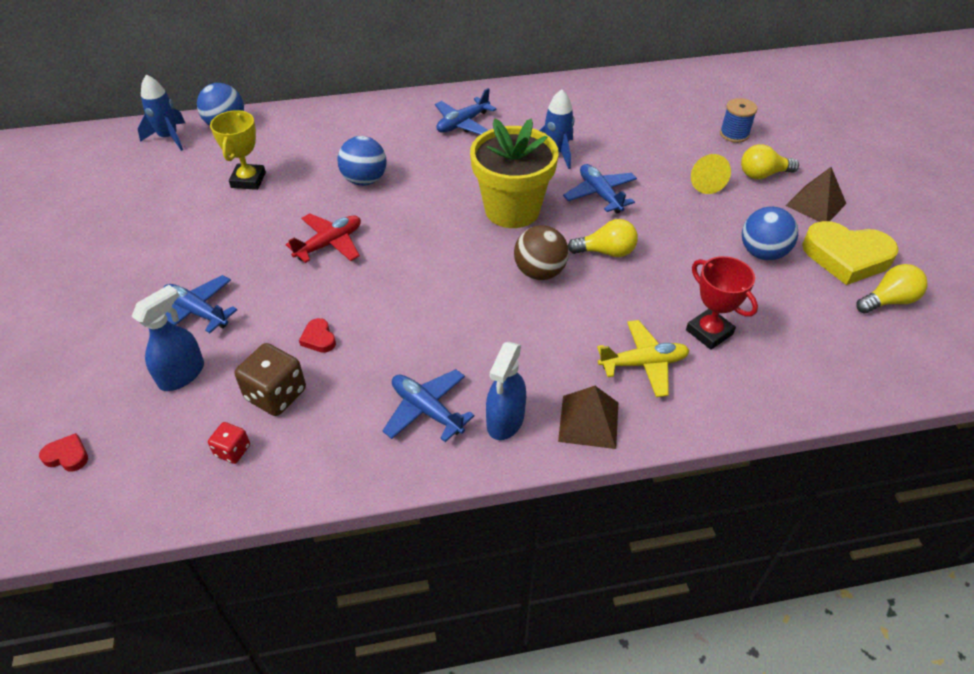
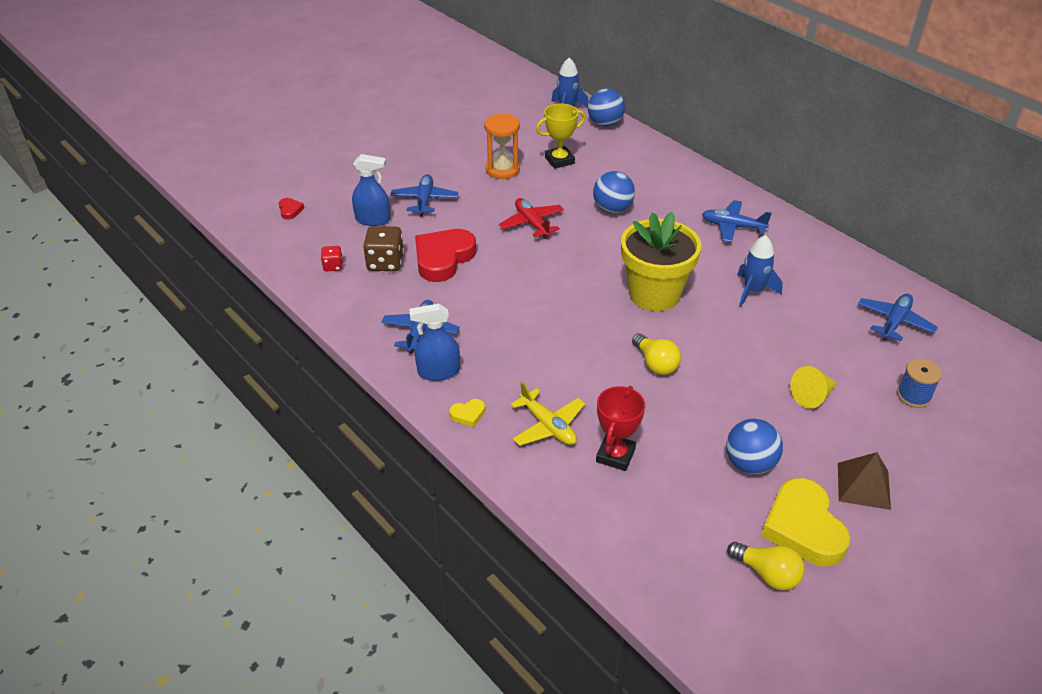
camera: 60 degrees right, 5 degrees down
(215, 226) = (502, 169): none -> orange hourglass
(319, 338) = (443, 258): red heart -> red heart, size x2.33
(329, 244) = (532, 223): red plane -> red plane turned 135 degrees counterclockwise
(539, 272) = (597, 335): brown ball -> none
(588, 421) = (468, 414): brown pyramid -> yellow heart
(600, 194) = (725, 336): blue plane -> blue plane (894, 322)
(763, 174) = (869, 434): yellow light bulb -> none

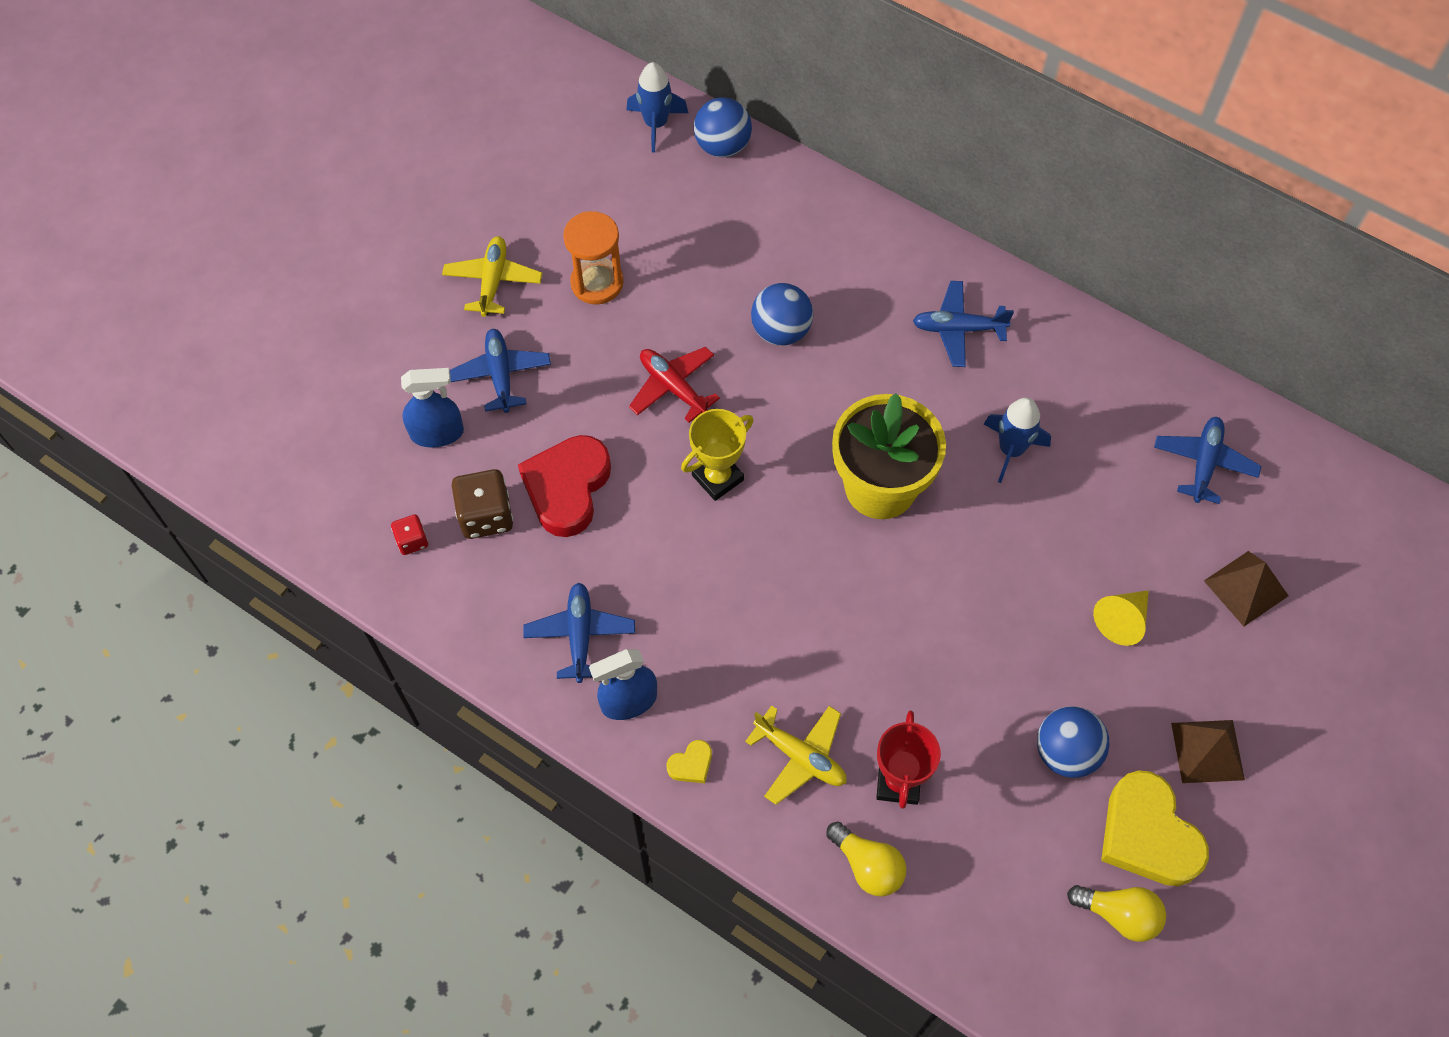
camera: 15 degrees left, 20 degrees up
(290, 210) = (304, 442): red heart -> none
(439, 159) = (493, 281): none -> yellow plane
(559, 160) = (676, 244): yellow trophy -> yellow trophy (717, 478)
(655, 363) = (911, 614): yellow light bulb -> yellow light bulb (867, 866)
(913, 395) = (1246, 588): blue spool -> brown pyramid

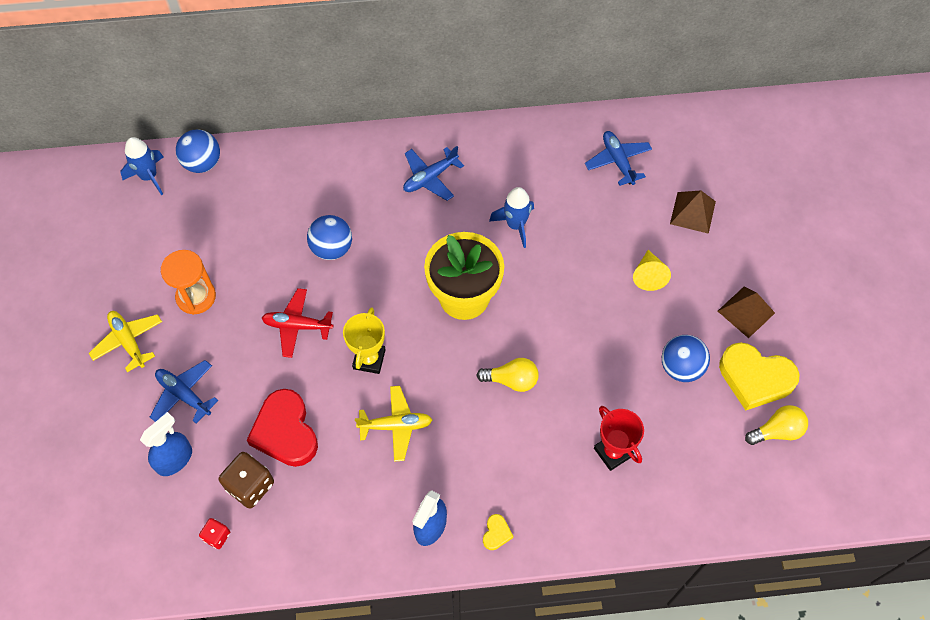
camera: 40 degrees left, 0 degrees up
(580, 635) = (369, 511): blue plane -> none
(800, 757) = (551, 480): yellow plane -> yellow plane (396, 426)
(867, 866) = (636, 510): yellow light bulb -> yellow light bulb (511, 380)

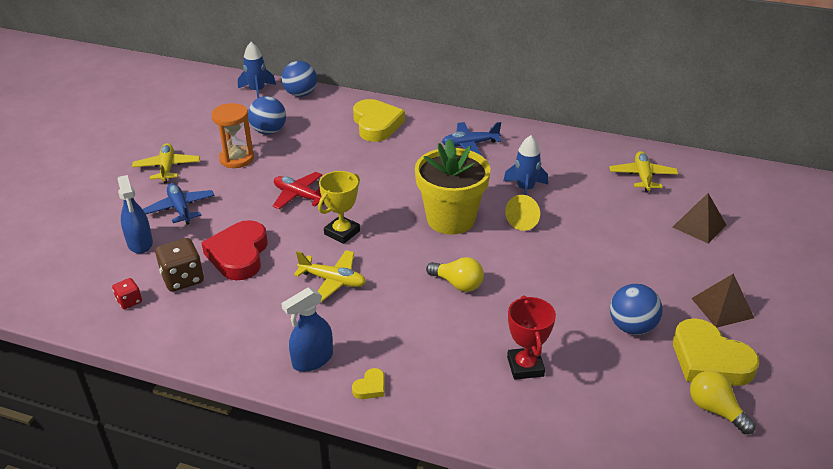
camera: 25 degrees right, 25 degrees down
(175, 459) = (140, 243): blue spray bottle -> blue spray bottle turned 90 degrees clockwise
(316, 183) = (376, 124): none -> yellow heart
(332, 248) = (361, 161): blue ball -> blue ball (269, 131)
(618, 161) = (642, 176): blue plane -> yellow plane
(648, 275) = (632, 254): yellow cone -> yellow cone (524, 220)
(777, 431) = (715, 410): yellow light bulb -> yellow light bulb turned 135 degrees counterclockwise

